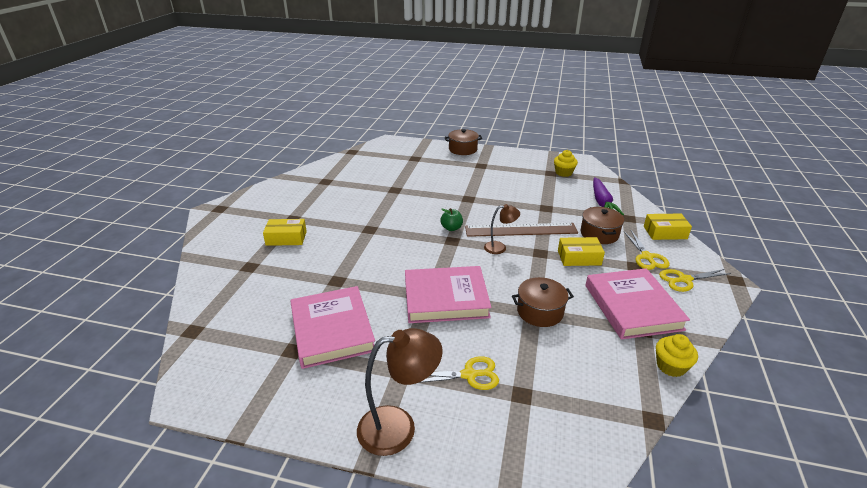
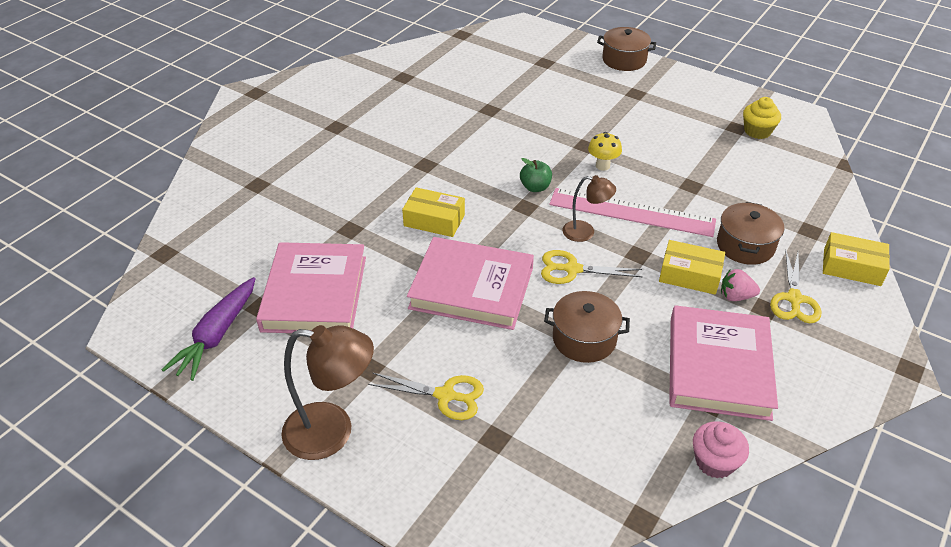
camera: 20 degrees right, 10 degrees up
(286, 238) = (316, 154): yellow box -> yellow box (434, 220)
(486, 207) = (602, 166): none -> yellow mushroom
(520, 230) = (631, 212): brown ruler -> pink ruler
(602, 202) = (785, 194): purple carrot -> purple carrot (217, 335)
(613, 263) = (735, 296): none -> pink strawberry
(671, 366) = (714, 462): yellow cupcake -> pink cupcake
(684, 280) = (827, 348): yellow scissors -> yellow scissors (572, 269)

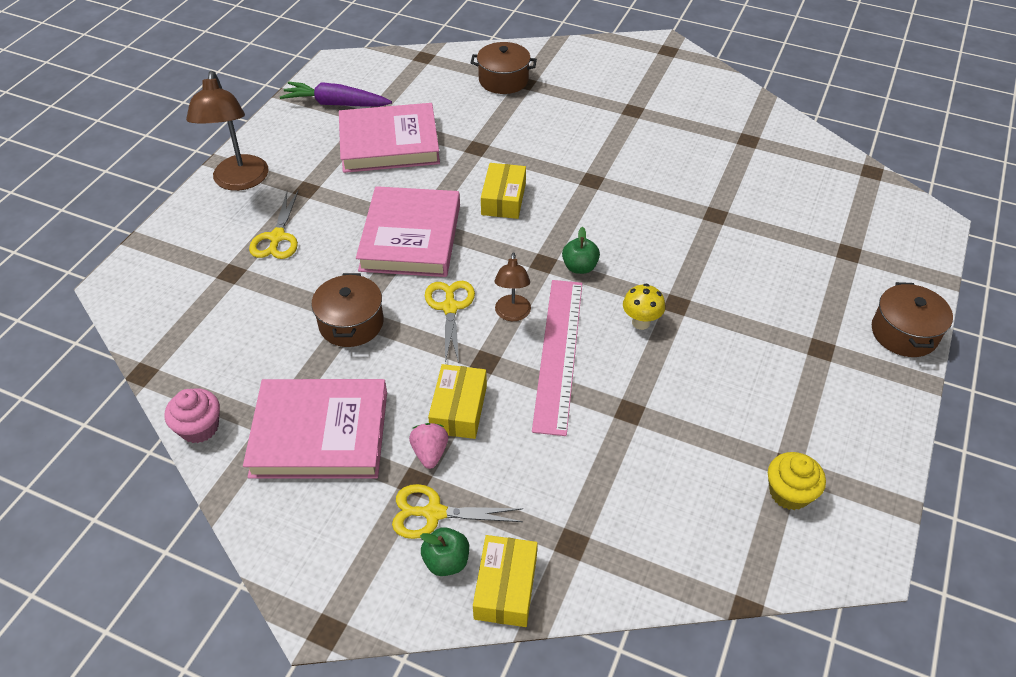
camera: 80 degrees right, 5 degrees up
(745, 245) = (523, 466): brown pot -> brown pot (503, 80)
(836, 296) = (446, 561): none -> green apple

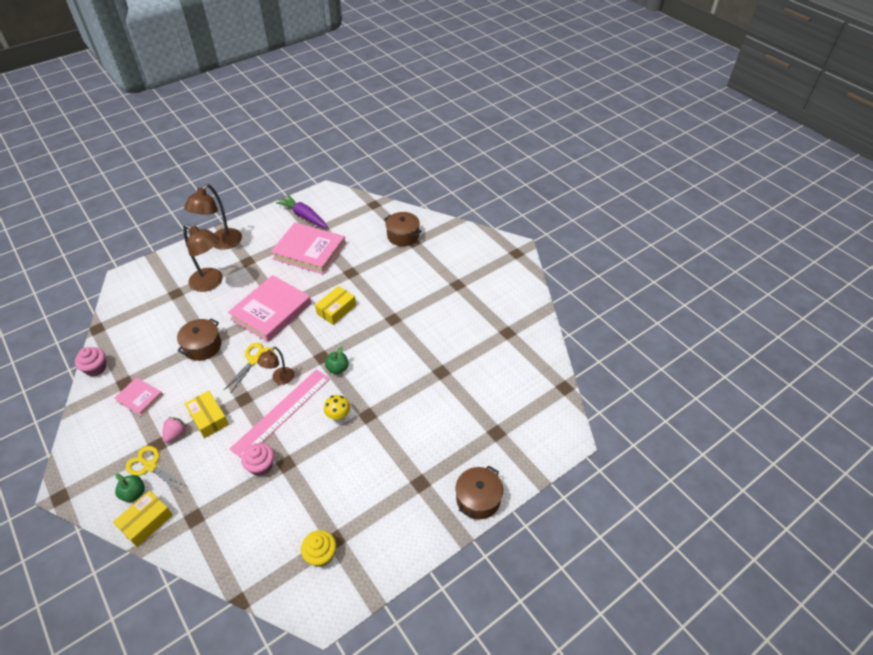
camera: 30 degrees right, 0 degrees up
(277, 237) = (211, 283): yellow scissors -> brown lamp
(320, 433) = (140, 398): pink book -> pink book, size x0.50
(459, 409) = (208, 418): yellow box -> yellow box turned 75 degrees counterclockwise
(598, 430) = (261, 466): none -> pink cupcake

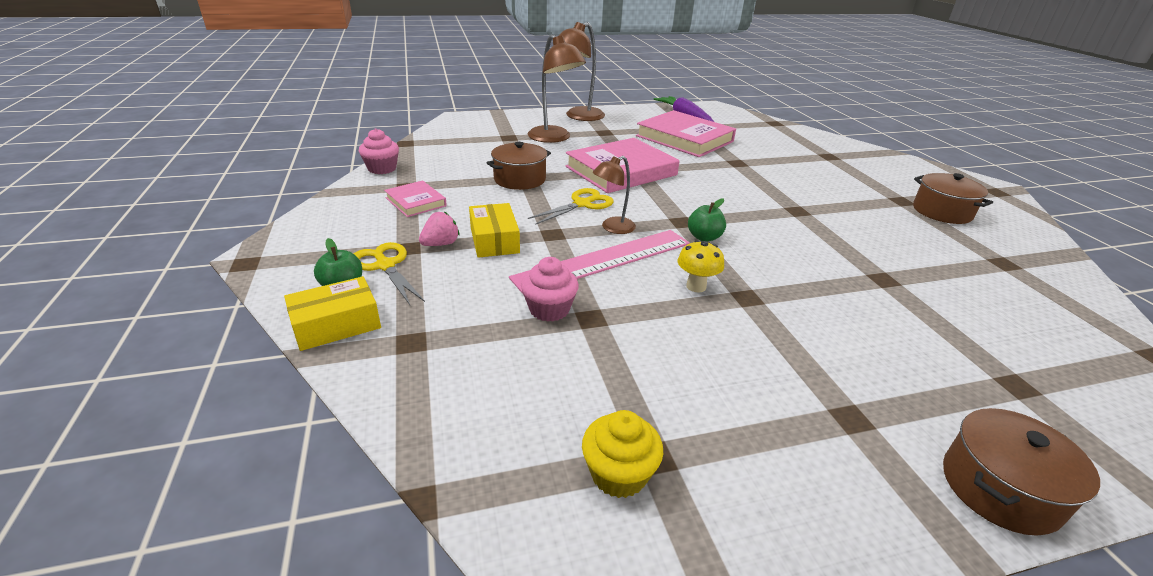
camera: 20 degrees right, 15 degrees down
(336, 309) = (712, 186): yellow box -> none
(403, 236) = (814, 149): brown pot -> brown pot (942, 212)

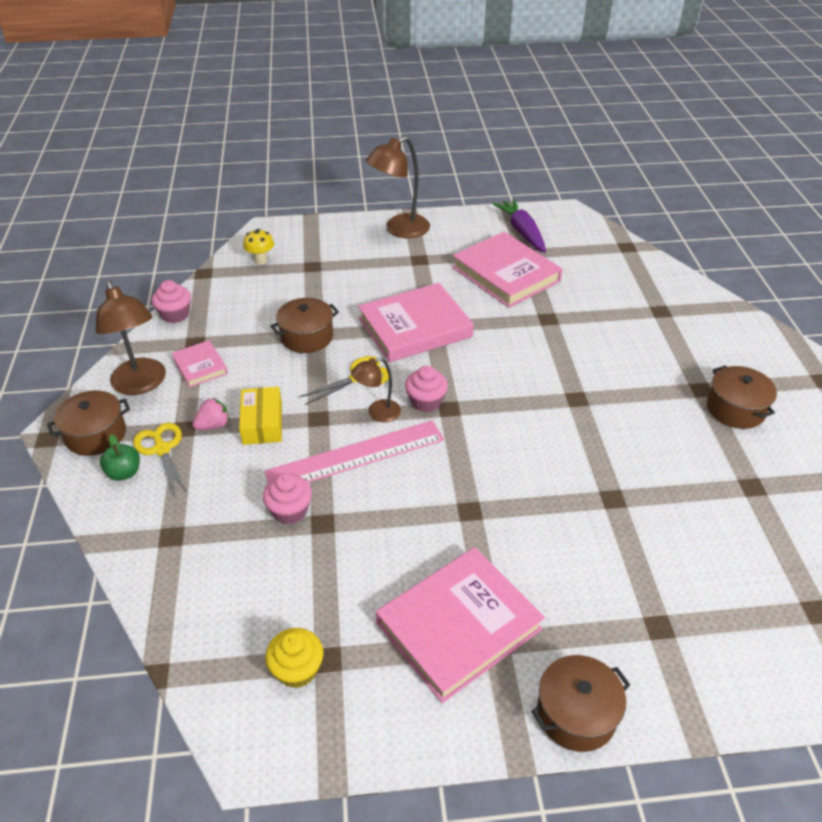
camera: 10 degrees right, 10 degrees up
(305, 257) = (96, 435): none -> brown pot
(336, 324) = (116, 513): yellow box -> none
(554, 138) = (361, 269): brown lamp -> brown lamp (141, 384)
(656, 218) = (426, 401): none -> pink cupcake
(696, 286) = (428, 494): yellow mushroom -> yellow mushroom (261, 260)
(704, 237) = (462, 431): green apple -> none
(798, 405) = (458, 626): none -> pink book

